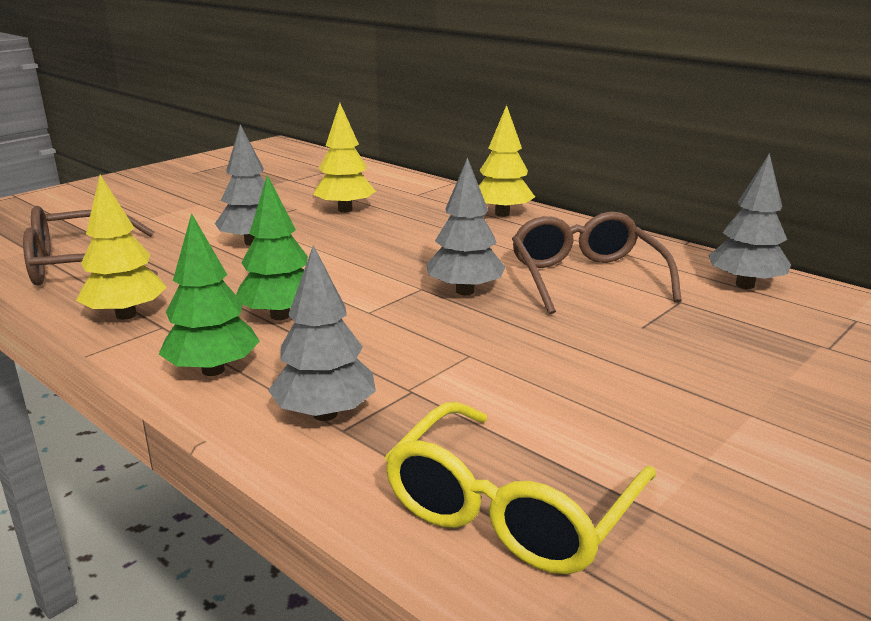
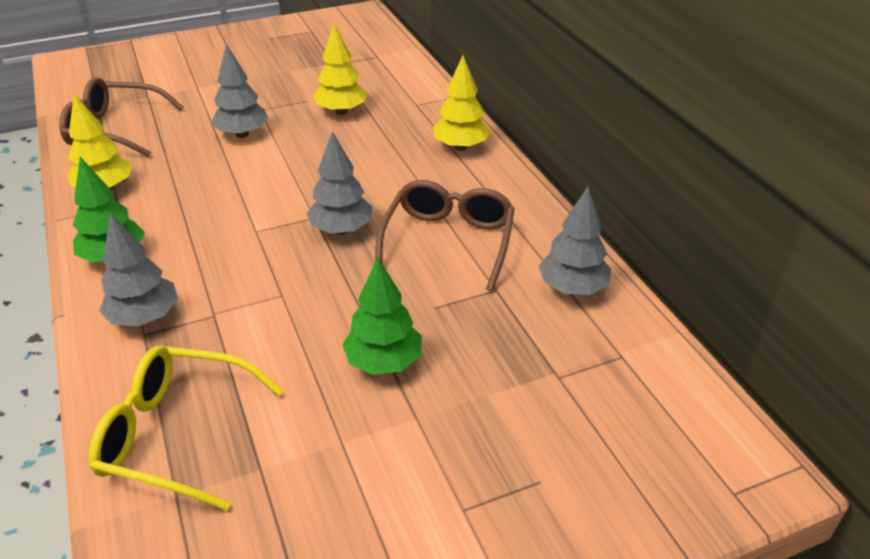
camera: 25 degrees right, 15 degrees up
(280, 315) = (195, 217): green tree -> green tree (383, 362)
(510, 510) = (176, 434): yellow glasses -> yellow glasses turned 45 degrees clockwise

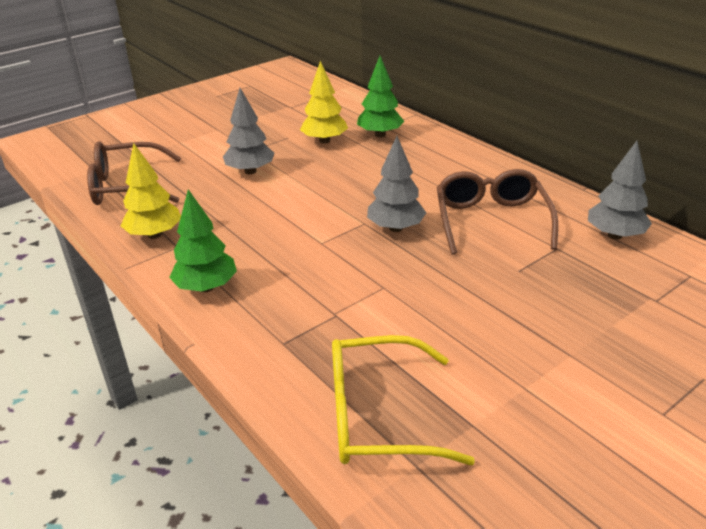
camera: 15 degrees left, 5 degrees down
(144, 317) = (274, 330): grey tree -> none
(383, 362) = (511, 319): green tree -> green tree (380, 135)
(460, 147) = (445, 151): yellow tree -> none

